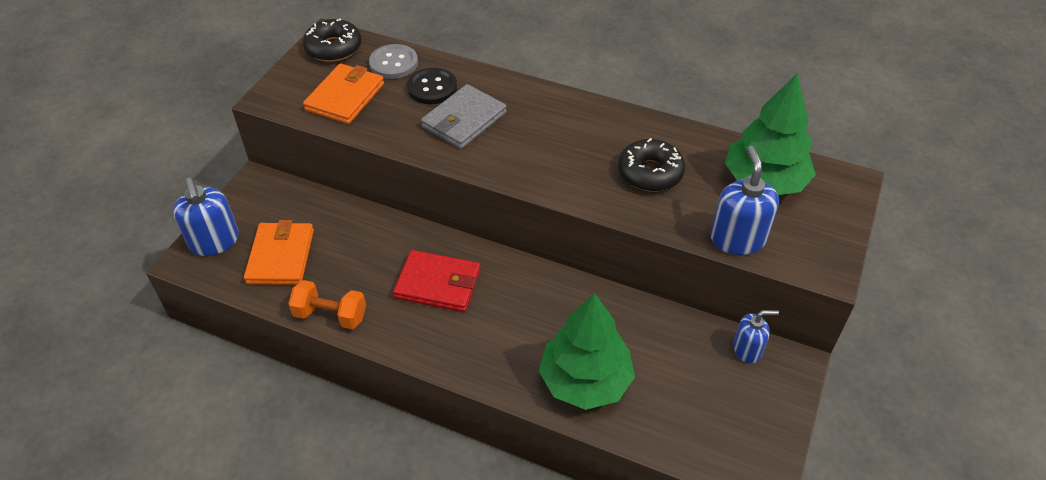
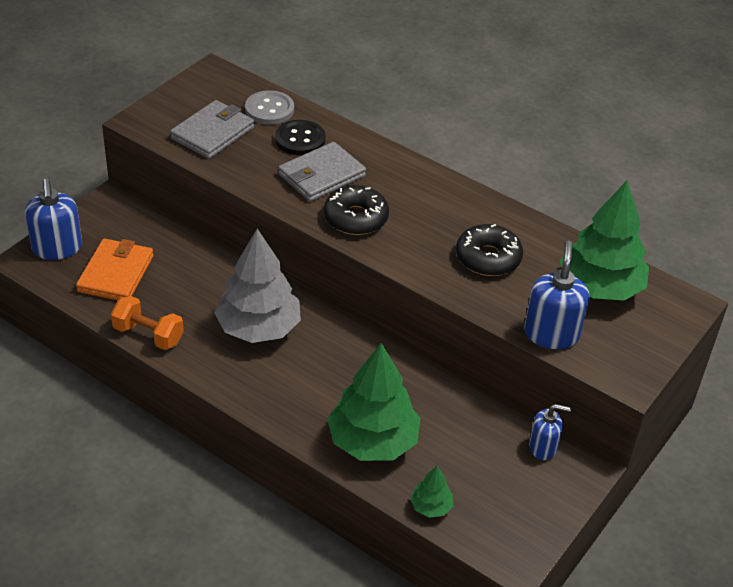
camera: 10 degrees right, 5 degrees down
(333, 48) = (215, 84): black donut -> black donut (355, 218)
(345, 97) = (213, 133): orange wallet -> grey wallet
(438, 284) = (258, 328): red wallet -> grey tree
(664, 439) = (431, 507): none -> green tree

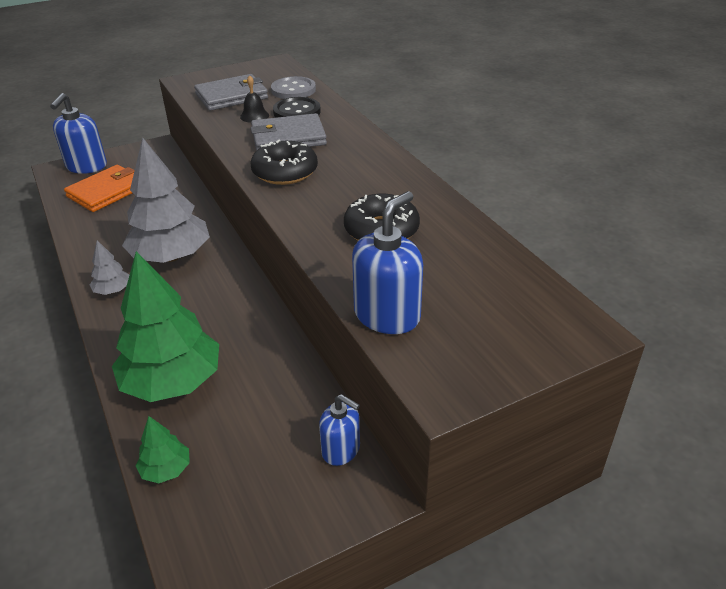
camera: 30 degrees right, 5 degrees down
(148, 335) = (82, 238): orange dumbbell -> none
(238, 379) = (113, 290): none -> grey tree
(262, 155) = (254, 116): none -> black bell
(600, 287) = (484, 286): green tree -> none

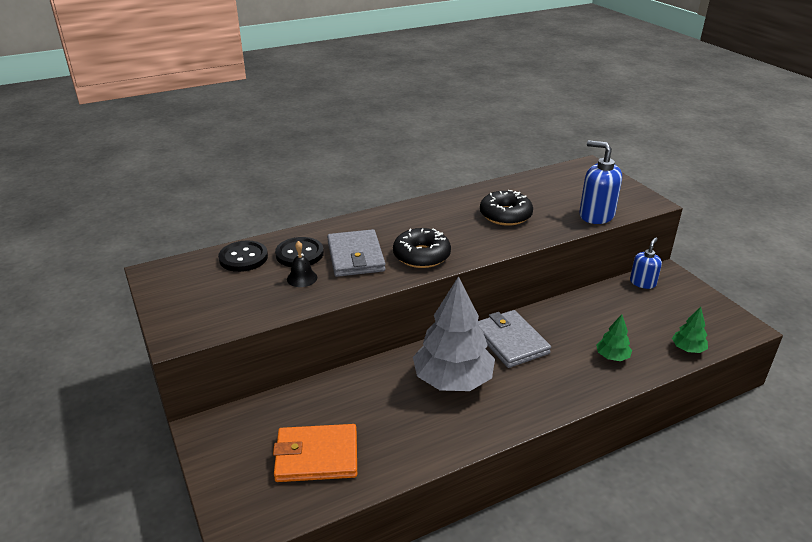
camera: 90 degrees left, 5 degrees down
(86, 166) = (240, 494): blue soap dispenser -> none
(107, 192) = (316, 456): orange wallet -> orange wallet turned 45 degrees counterclockwise
(113, 290) = (509, 411): grey tree -> none
(172, 382) = (612, 357): green tree -> green tree, size x0.45
(232, 96) = (244, 296): grey wallet -> grey wallet (510, 341)
(293, 90) = (243, 258): grey button -> black button

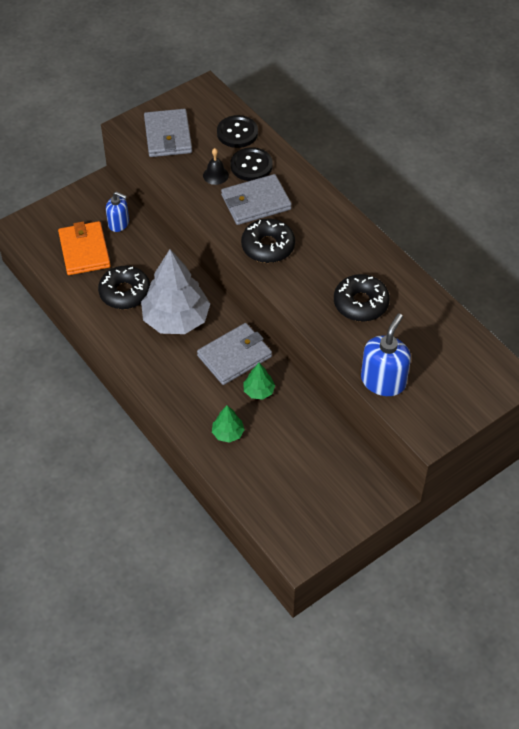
camera: 80 degrees right, 20 degrees up
(216, 306) = (168, 136): none -> grey wallet
(402, 421) = (125, 293): none -> black donut
(642, 283) = (359, 468): blue soap dispenser -> blue soap dispenser (119, 223)
(688, 349) = (251, 496): green tree -> green tree (259, 391)

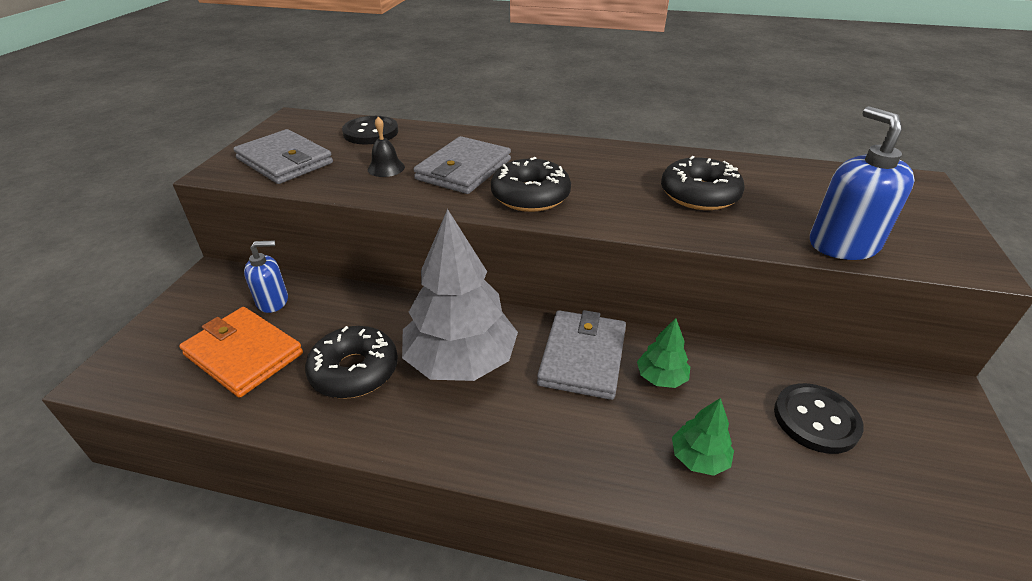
camera: 40 degrees left, 15 degrees down
(251, 166) = (419, 147): black button -> black button (816, 419)

